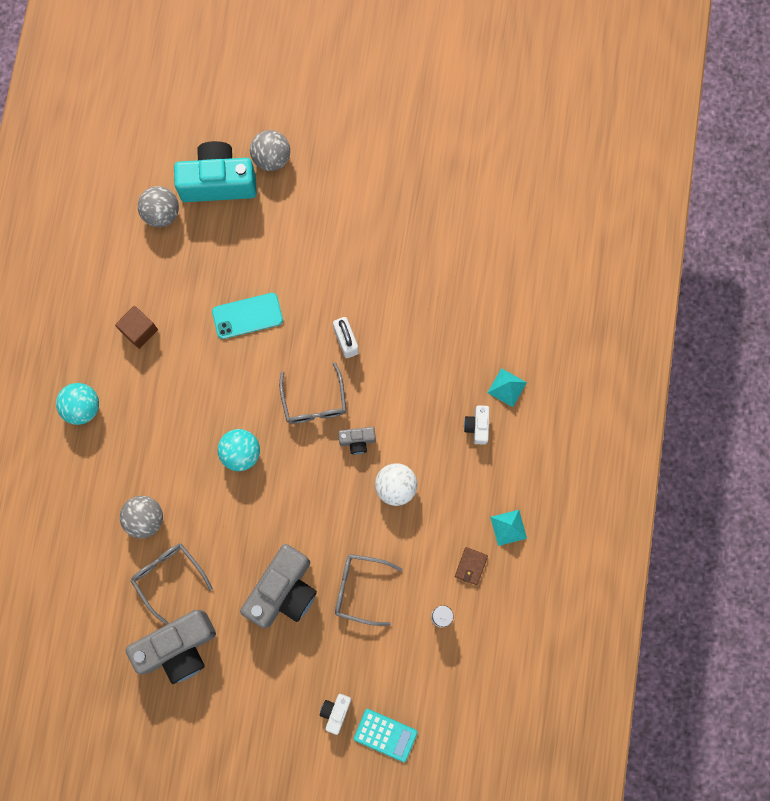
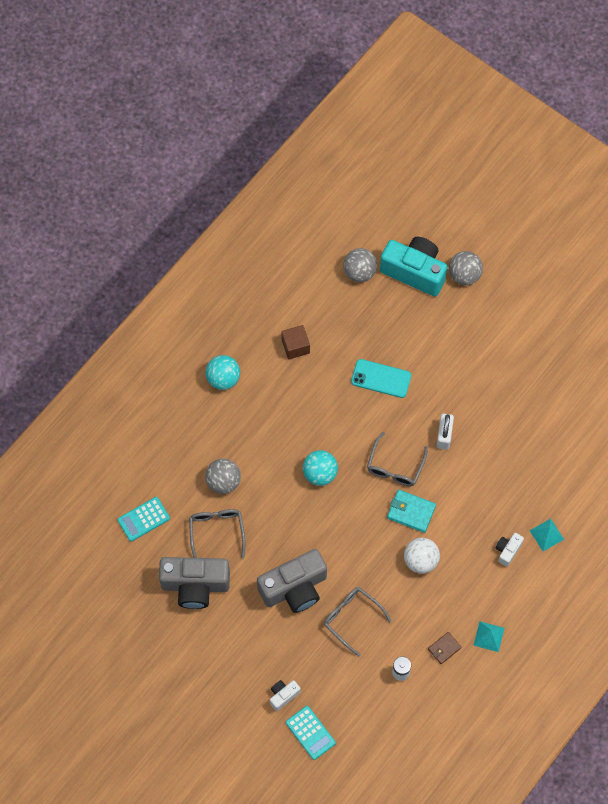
camera: 30 degrees right, 10 degrees down
(83, 607) = (143, 519): none -> turquoise calculator
(357, 441) = (411, 512): grey camera -> turquoise wallet

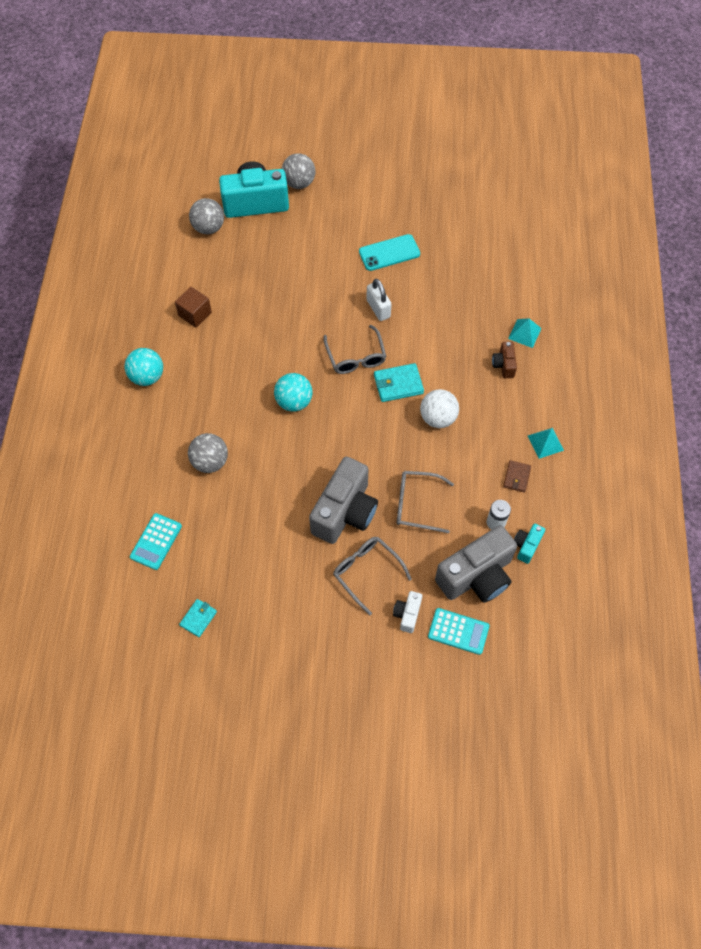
camera: 35 degrees left, 5 degrees down
(135, 597) = (198, 618): none -> turquoise wallet
(195, 585) = (249, 569): grey camera -> grey camera (476, 576)
(217, 532) = (236, 509): grey glasses -> grey glasses (367, 572)
(381, 378) = (289, 296): turquoise phone -> turquoise phone (389, 253)
(409, 705) = (526, 546): none -> turquoise camera
(507, 550) = (504, 365): white camera -> brown camera

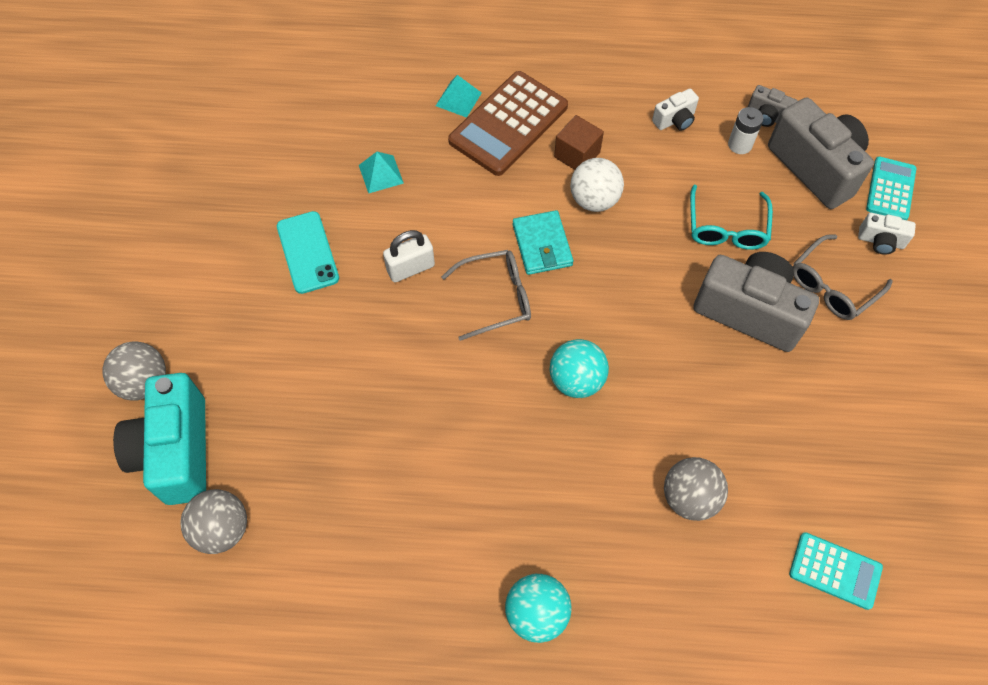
camera: 90 degrees left, 0 degrees up
(195, 314) = (409, 540): brown cube -> brown cube (577, 155)
(198, 618) = (942, 498): turquoise wallet -> none
(417, 504) = (726, 227): grey glasses -> turquoise glasses
(504, 365) = (508, 124): brown camera -> brown calculator
(516, 477) = (675, 120): brown wallet -> white camera
(526, 546) = (767, 116): turquoise camera -> grey camera
(545, 443) = (623, 89): turquoise pyramid -> turquoise pyramid (381, 174)

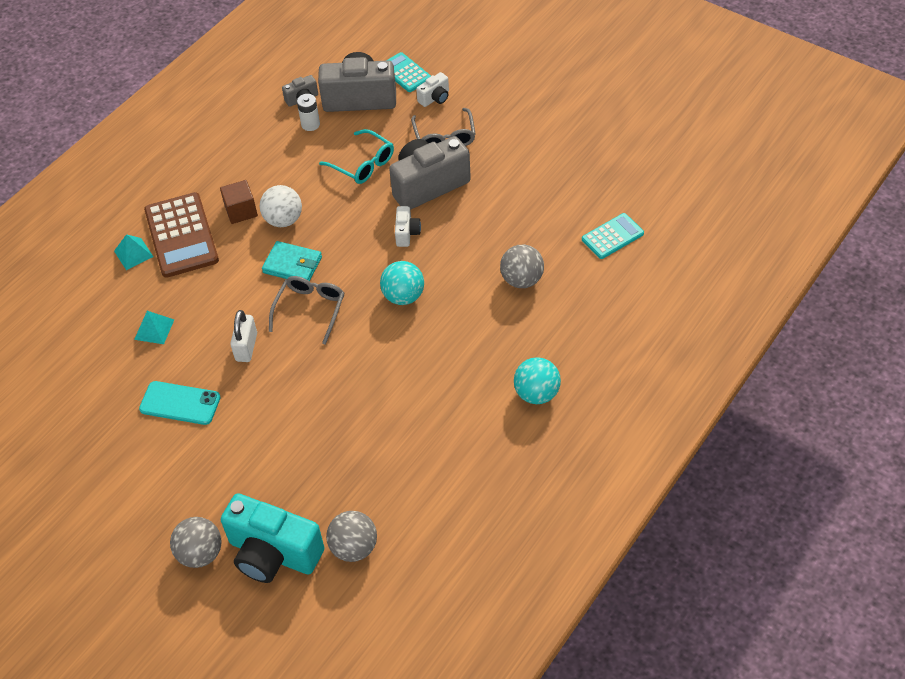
camera: 55 degrees left, 10 degrees down
(675, 120) = (262, 146): white camera -> white camera (407, 233)

